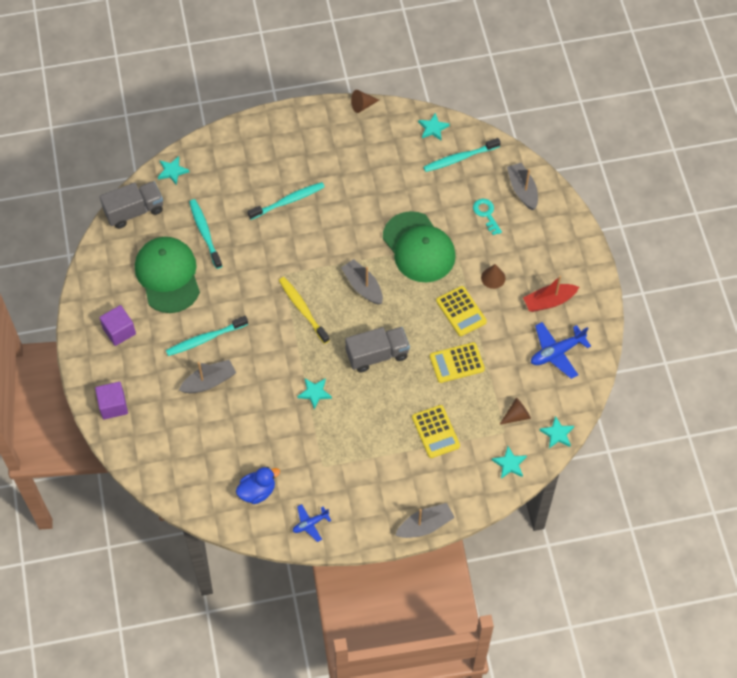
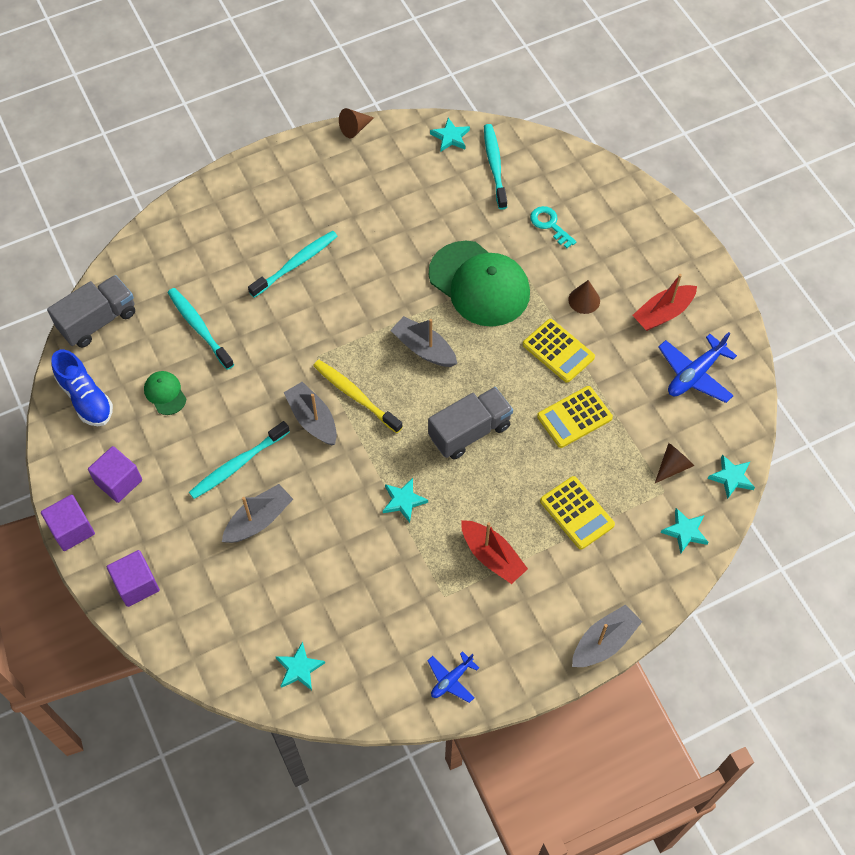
camera: 15 degrees left, 0 degrees up
(79, 357) = (72, 529): none -> purple cube
(111, 266) = (86, 398): none -> blue shoe
(168, 276) = (165, 393): green cap -> green cap, size x0.44
(172, 171) = (135, 260): turquoise star -> turquoise star (299, 668)
(257, 491) = (366, 653): blue duck -> none
(365, 447) = (492, 556): none -> red boat
(459, 158) = (494, 165): turquoise toothbrush -> turquoise toothbrush turned 120 degrees clockwise
(522, 190) = (584, 187): grey boat -> grey boat (313, 419)

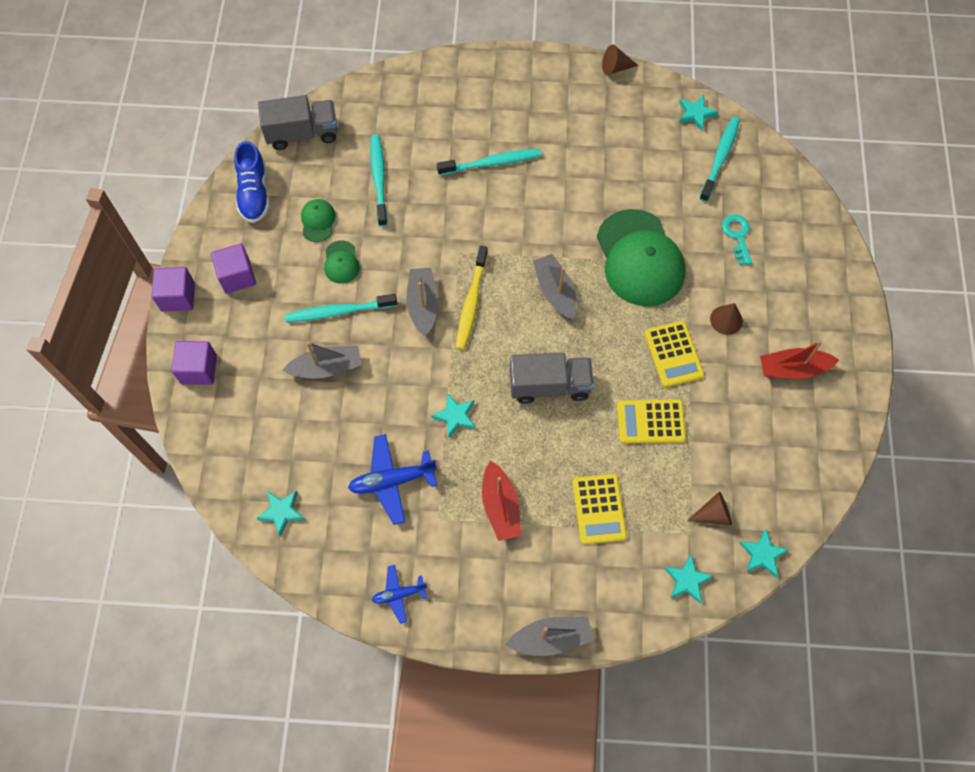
camera: 30 degrees right, 5 degrees up
(212, 419) = (341, 262): none -> green cap
(355, 395) = (471, 303): yellow toothbrush -> yellow toothbrush turned 150 degrees counterclockwise
(694, 374) = (787, 441): blue plane -> blue plane (392, 481)

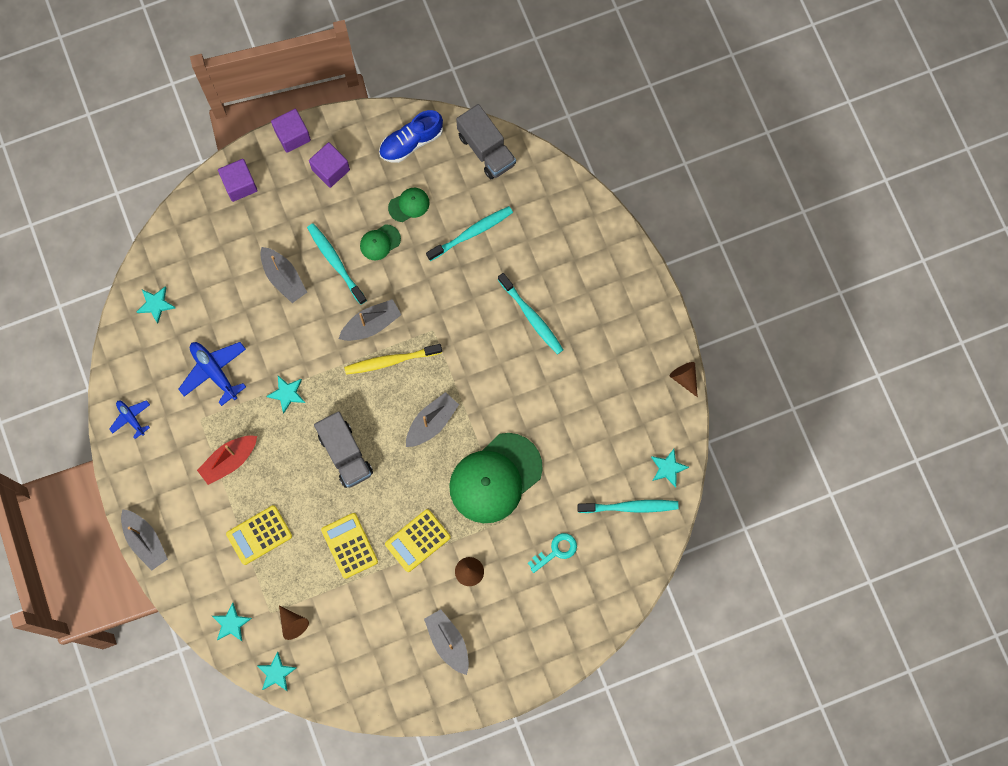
camera: 65 degrees right, 10 degrees up
(793, 369) = (448, 642): red boat -> grey boat

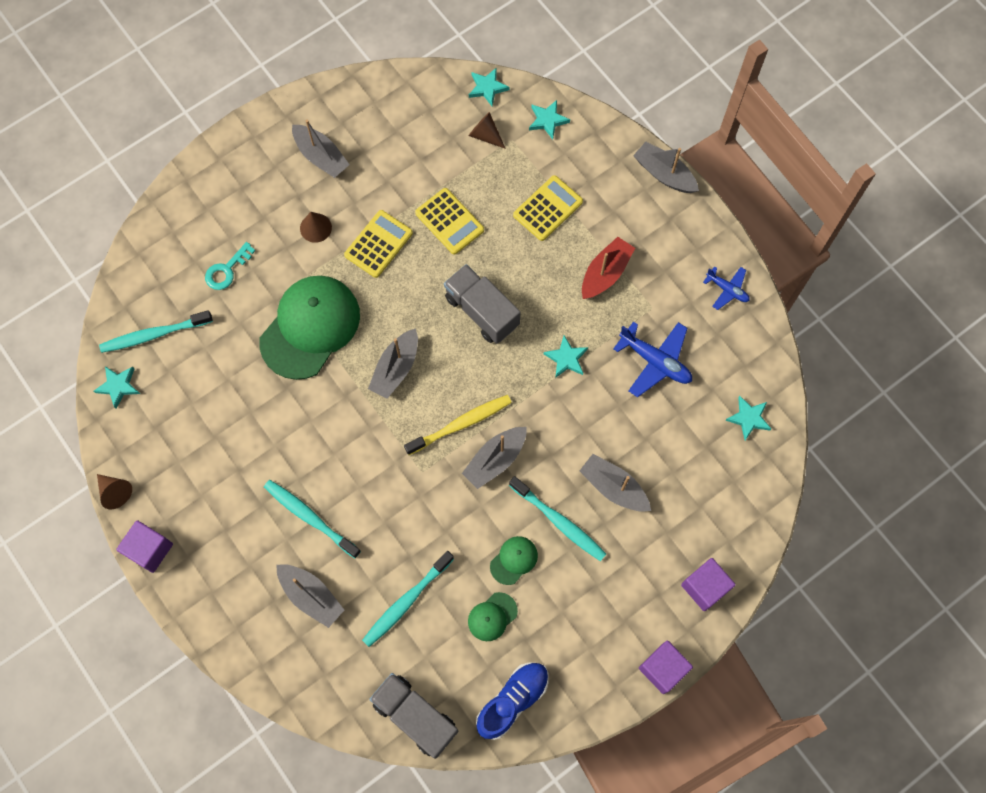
camera: 165 degrees right, 5 degrees down
(330, 169) = (601, 636): purple cube -> purple cube (149, 549)
(544, 256) = (311, 596): none -> grey boat

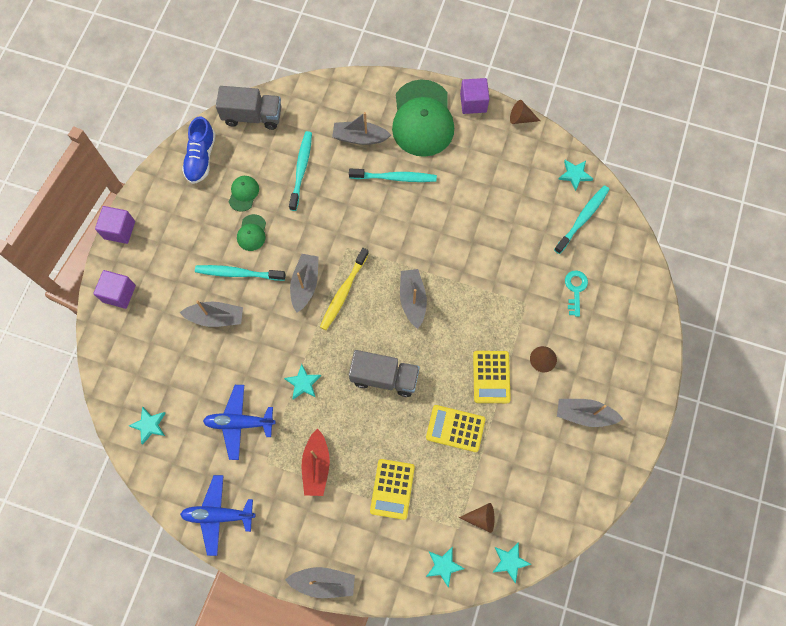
camera: 145 degrees right, 0 degrees up
(310, 327) = (489, 289): green cap -> green cap (422, 119)
(727, 289) = (218, 515): blue plane -> blue plane, size x1.67

